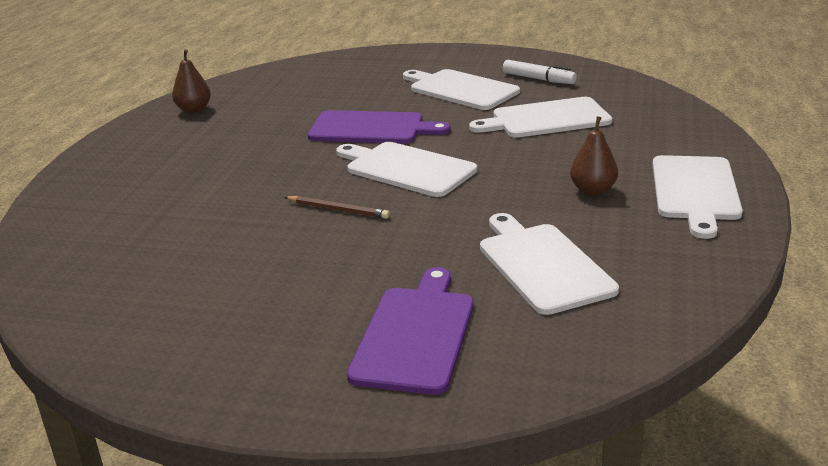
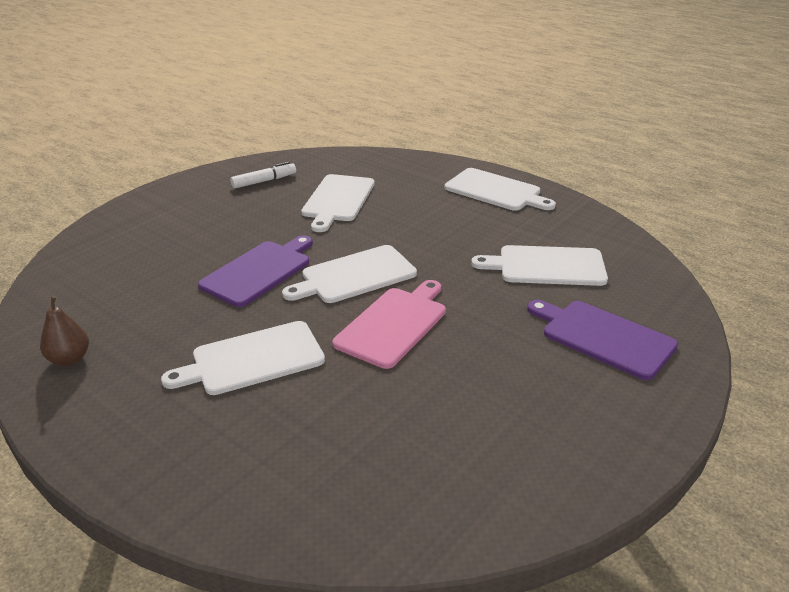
camera: 65 degrees left, 5 degrees up
(337, 210) = (393, 324): brown pencil -> pink cutting board
(461, 89) = (237, 214): white cutting board -> white cutting board (253, 359)
(593, 190) = (464, 219): brown pear -> none

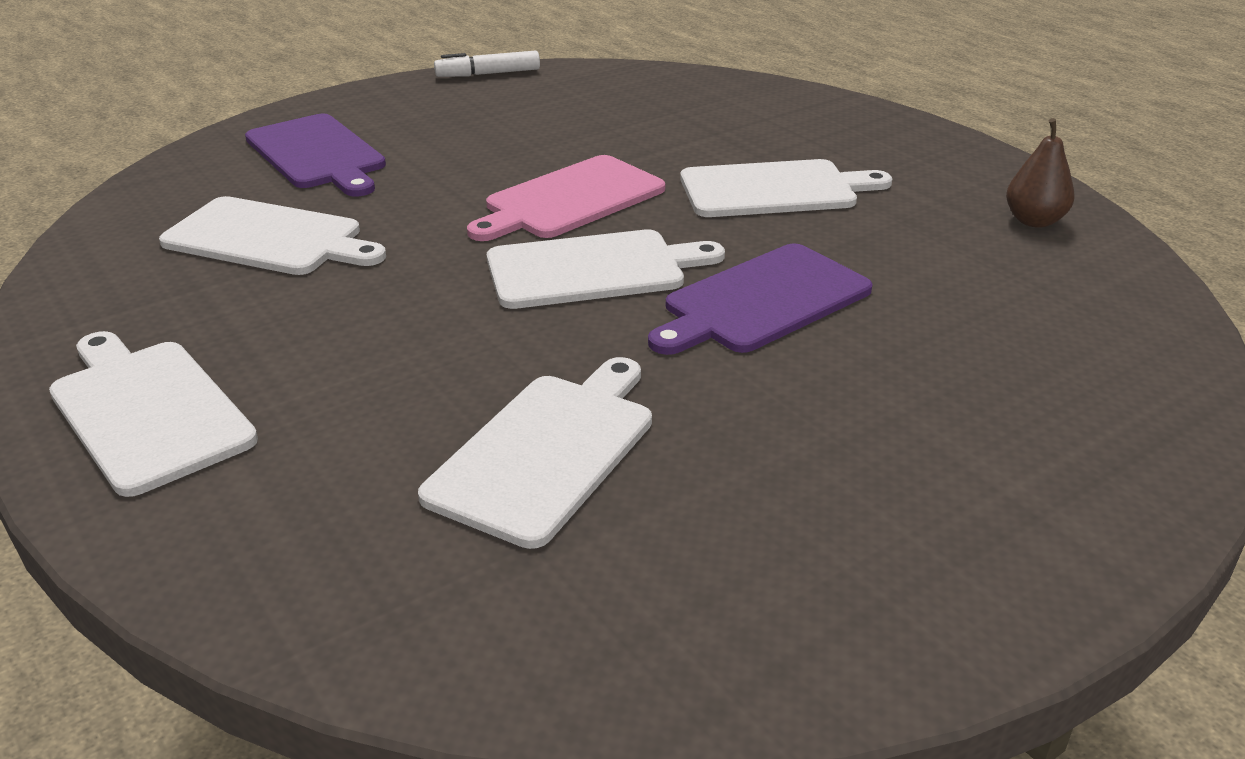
camera: 165 degrees left, 0 degrees up
(264, 181) = (735, 572): white marker -> white marker (488, 74)

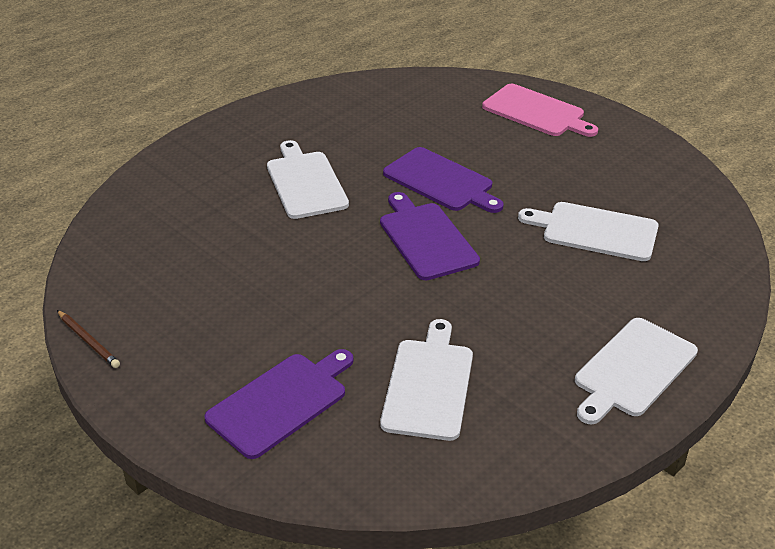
camera: 100 degrees left, 5 degrees up
(488, 74) = (88, 341): white marker -> brown pencil
(570, 200) = (337, 259): pink cutting board -> pink cutting board (536, 112)
(593, 269) = (426, 238): white cutting board -> purple cutting board
(1034, 221) = (328, 103): brown pear -> none

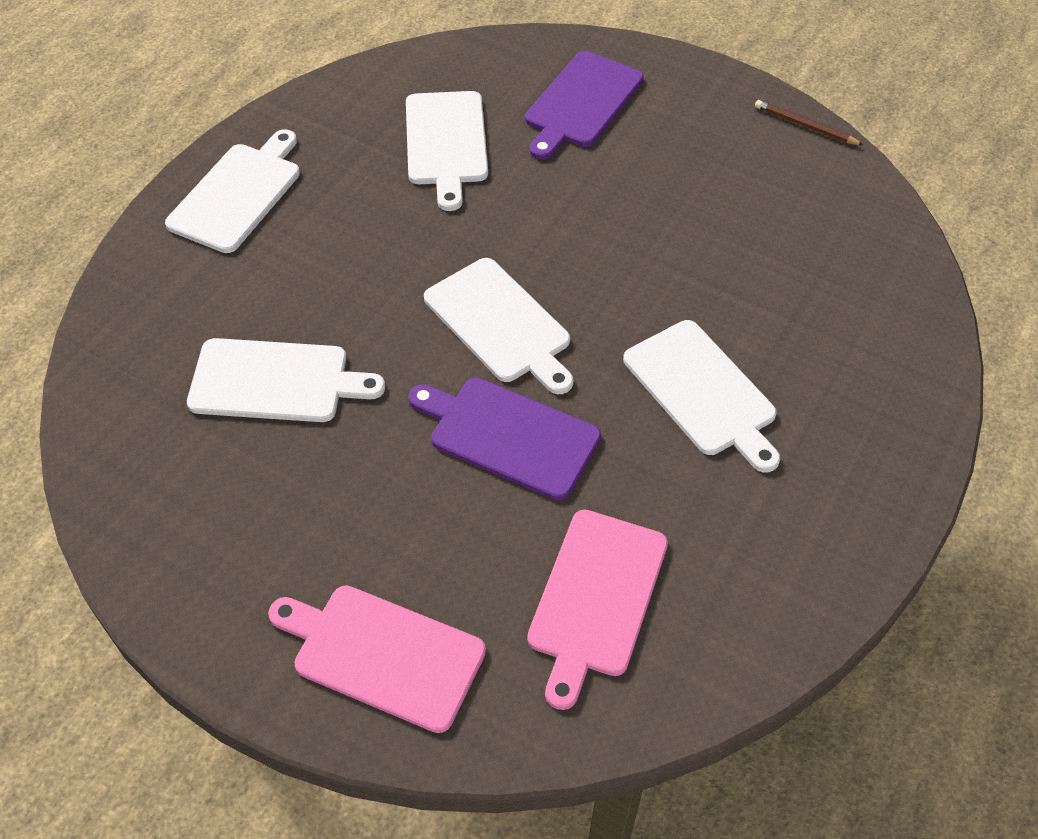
camera: 165 degrees right, 15 degrees up
(416, 114) = (596, 598): none -> pink cutting board
(426, 238) = (500, 324): purple cutting board -> white cutting board

